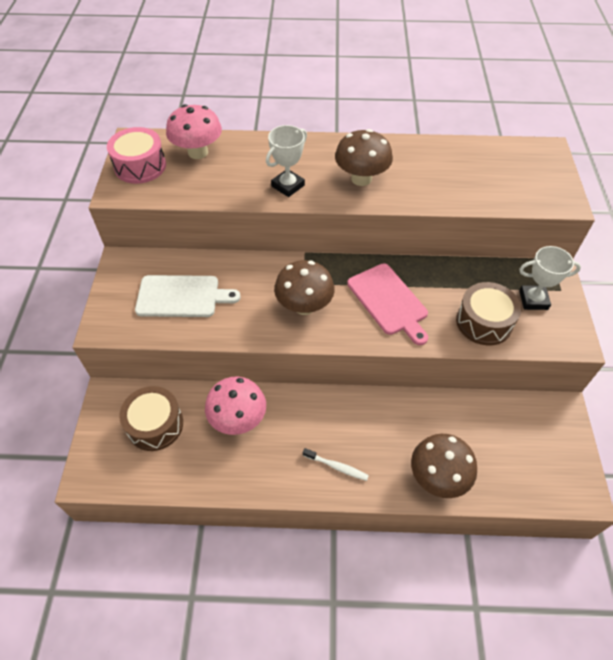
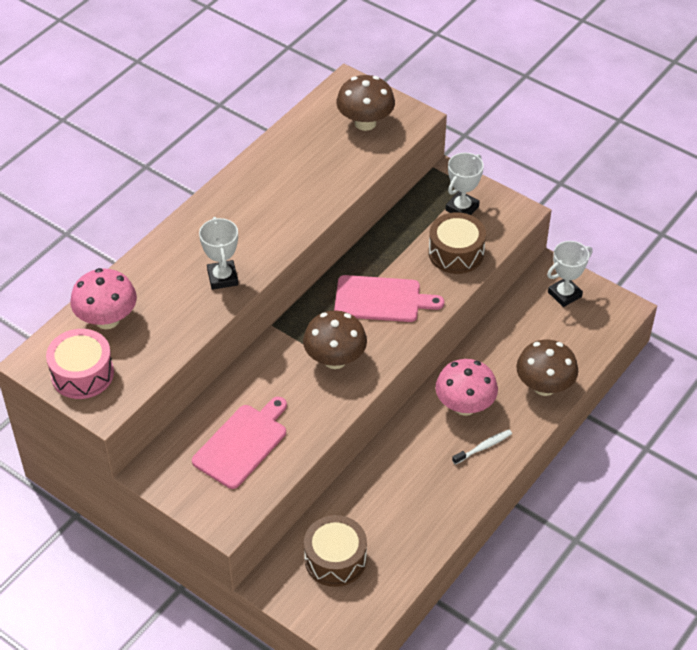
camera: 55 degrees left, 5 degrees down
(181, 296) = (242, 444): white cutting board -> pink cutting board
(238, 419) = (382, 492): pink mushroom -> pink mushroom (464, 406)
(361, 179) = (263, 223): brown mushroom -> brown mushroom (365, 123)
(548, 435) = (564, 294): none -> white trophy

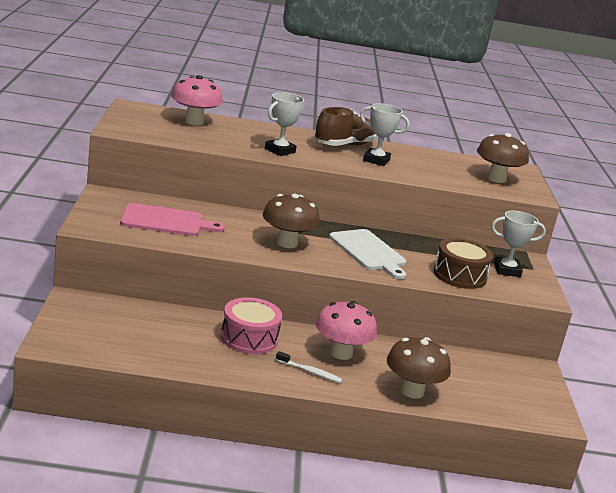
camera: 50 degrees right, 25 degrees down
(82, 374) = (139, 120): pink drum -> pink drum (249, 338)
(230, 208) = (344, 145): none -> brown shoe
(335, 559) = (122, 323): brown drum -> none
(381, 299) = (369, 252): pink cutting board -> white cutting board
(564, 294) = (523, 381): white trophy -> white trophy (376, 160)

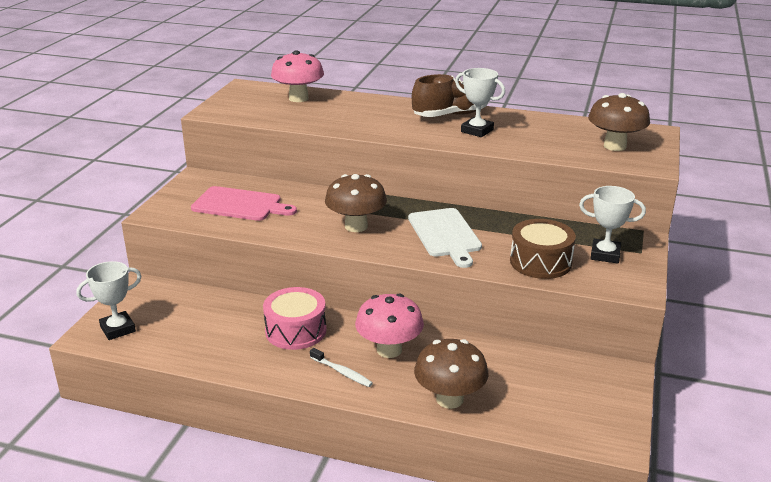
camera: 20 degrees right, 5 degrees up
(280, 150) = (371, 125): white trophy -> white trophy (118, 329)

